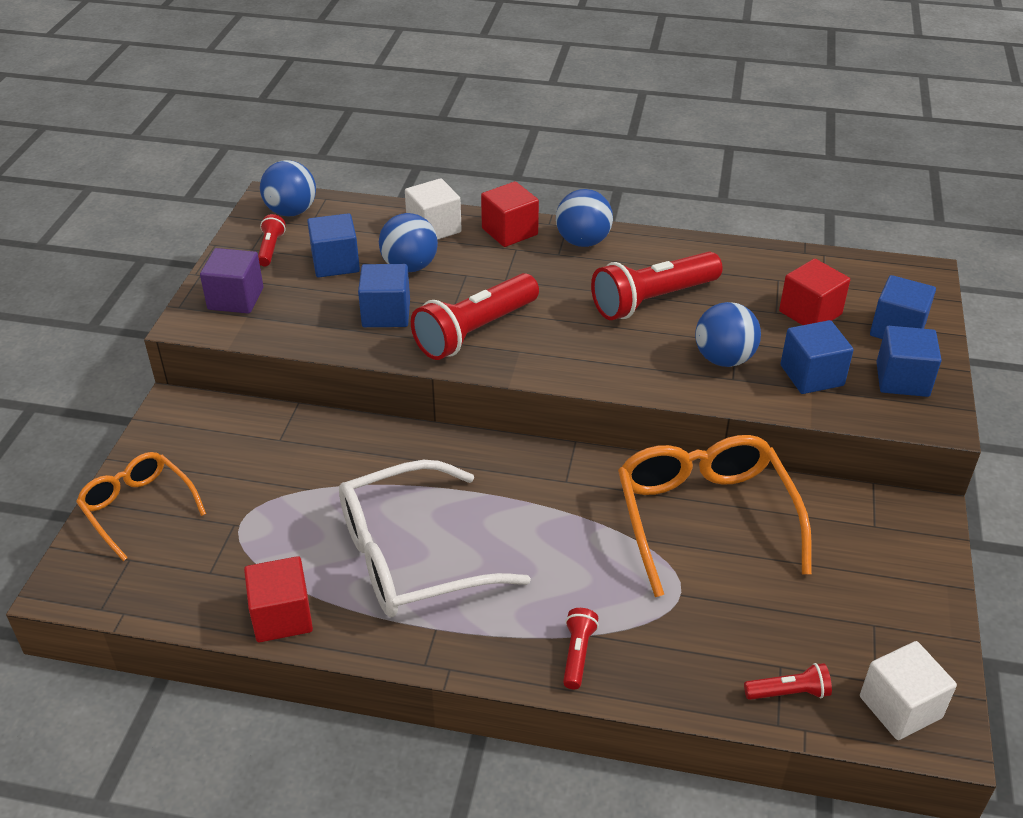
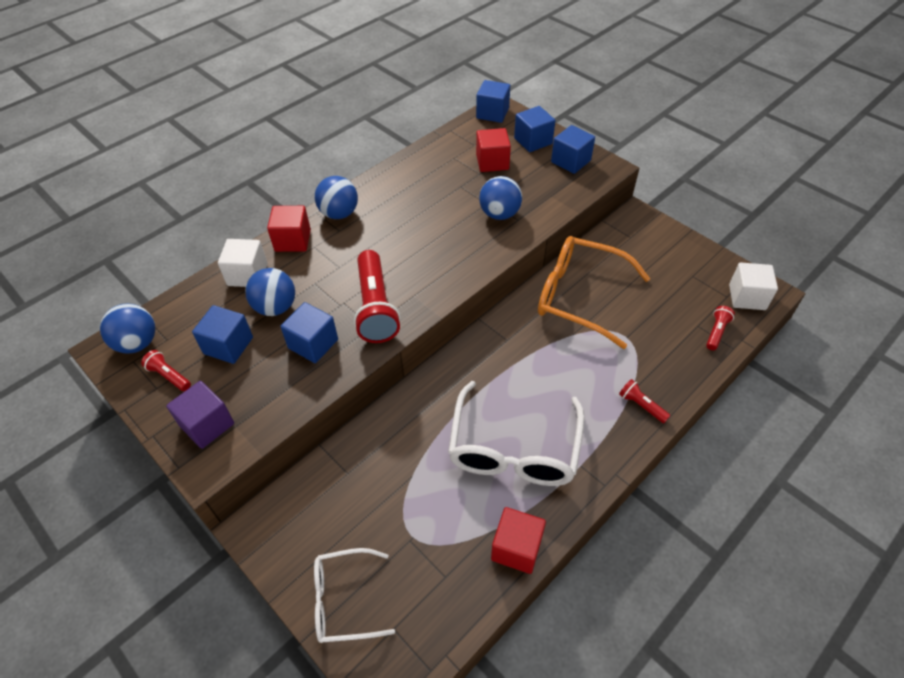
camera: 55 degrees left, 10 degrees up
(138, 508) = (344, 600): orange glasses -> white glasses
(652, 300) = (423, 214): red flashlight -> none
(812, 375) = (541, 190): blue cube -> blue cube (492, 113)

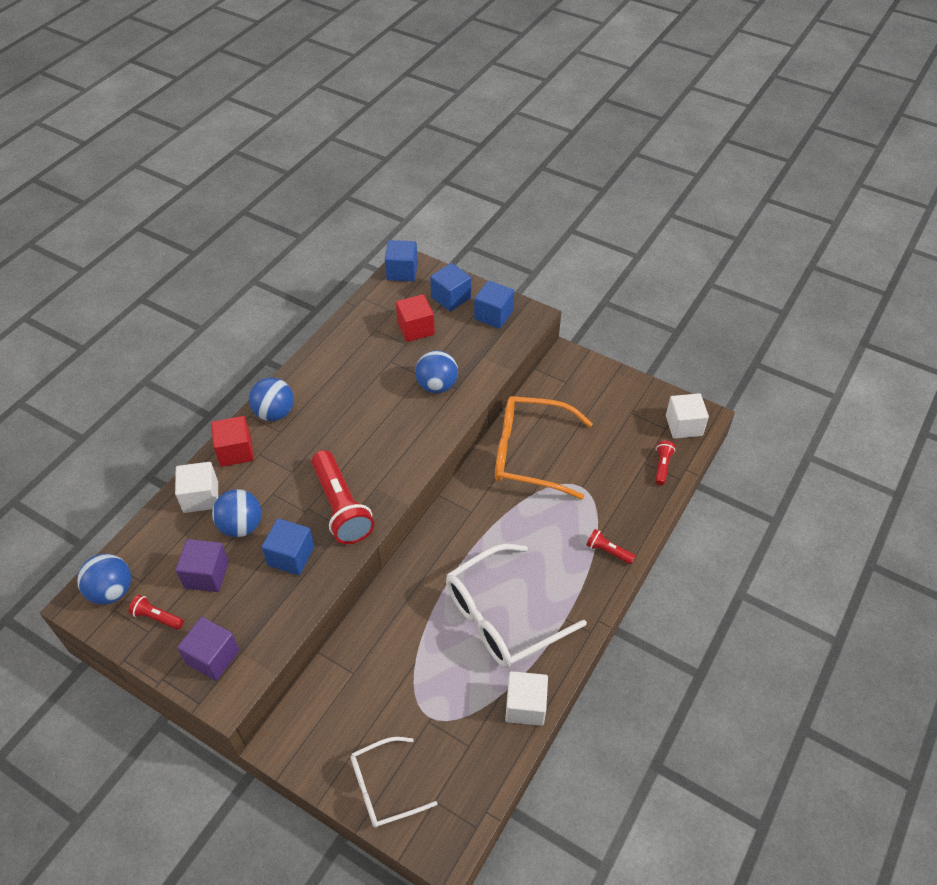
camera: 15 degrees left, 0 degrees up
(228, 345) = (206, 575): blue cube -> purple cube
(514, 448) = (502, 616): white glasses -> white glasses turned 60 degrees clockwise
(516, 548) = (525, 706): red cube -> white cube

